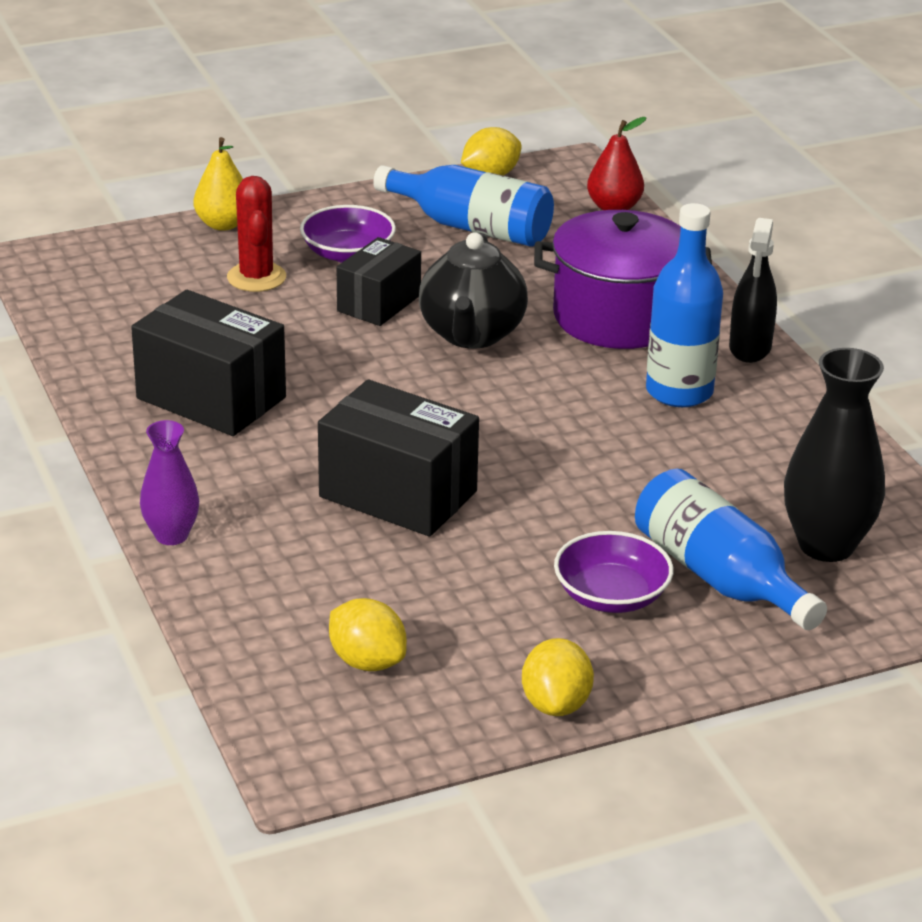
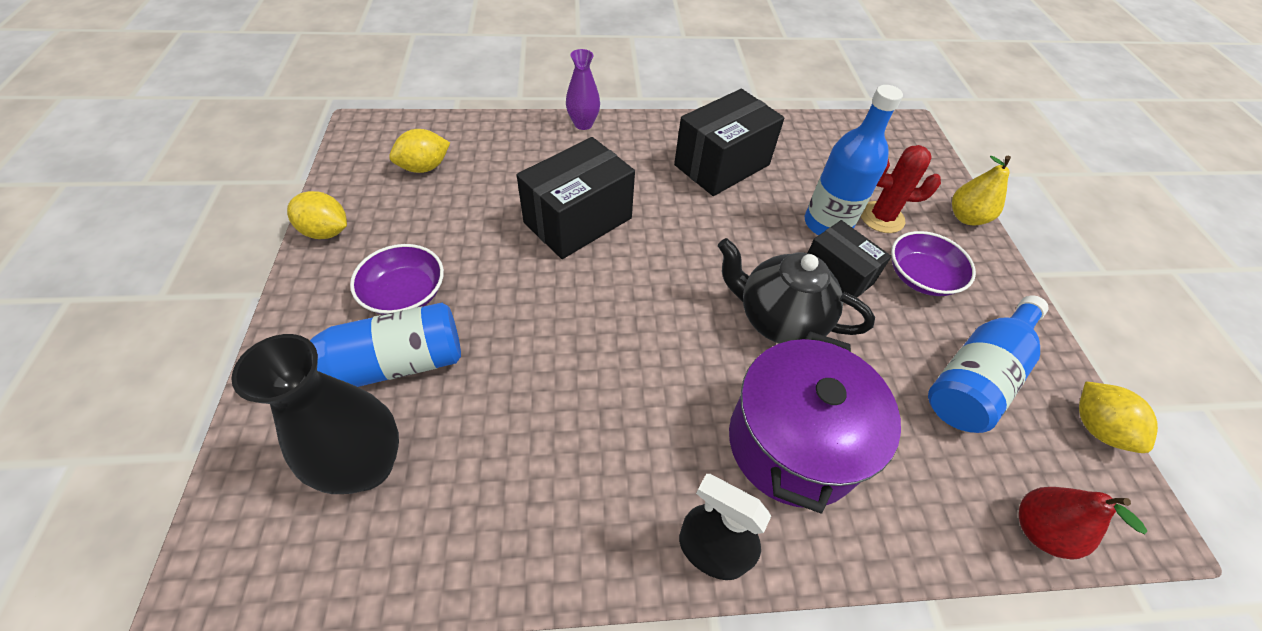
camera: 105 degrees right, 20 degrees up
(679, 392) = (648, 444): blue bottle -> blue bottle (827, 224)

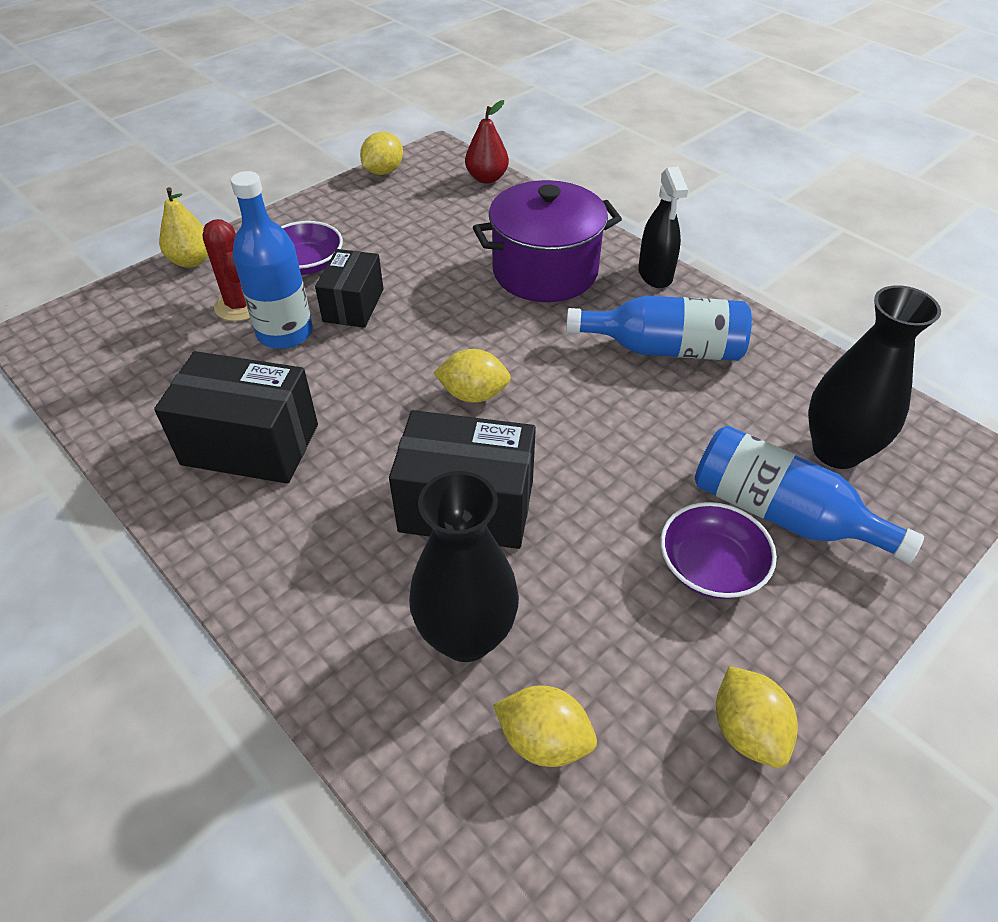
camera: 125 degrees left, 5 degrees down
(502, 174) = (466, 636): none -> black vase
(583, 124) = (276, 630): purple vase -> none
(669, 281) = (473, 394): none -> yellow lemon
(779, 320) = (442, 316): black teapot -> none
(976, 377) = (392, 218): blue bottle -> blue bottle (665, 349)

